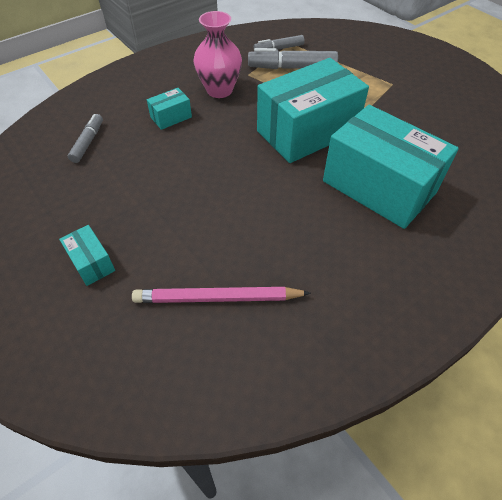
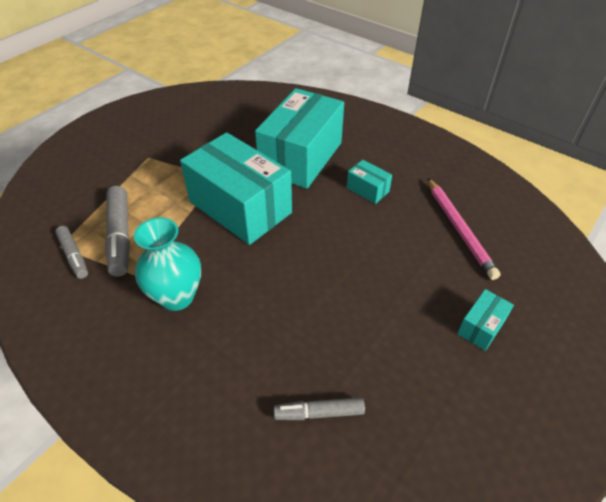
camera: 105 degrees left, 5 degrees down
(171, 117) = (243, 332): turquoise box -> turquoise box (367, 189)
(219, 90) = (177, 296): pink vase -> turquoise vase

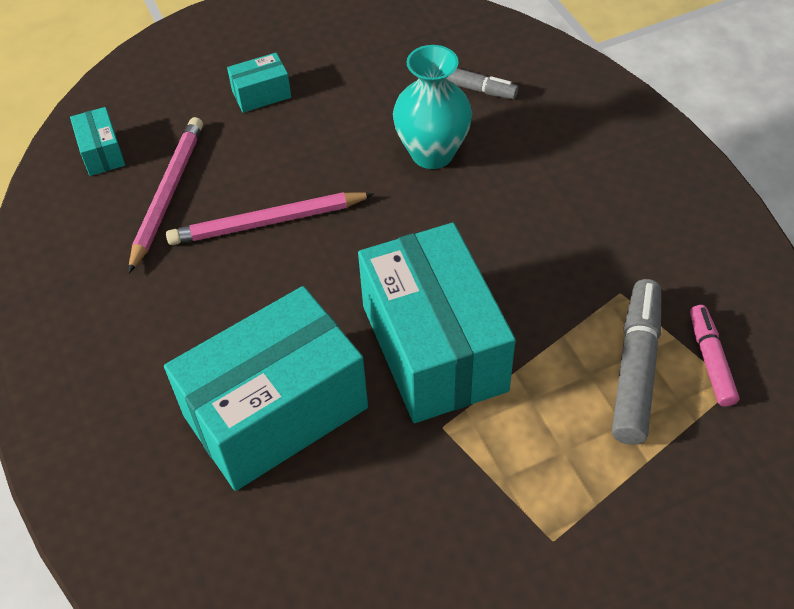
camera: 150 degrees left, 5 degrees up
(74, 256) = (710, 360): grey marker -> pink marker
(177, 296) = (575, 245): turquoise vase -> turquoise vase (432, 153)
(367, 189) = (225, 300): turquoise box -> turquoise box (102, 153)
(384, 236) = (267, 222): none -> pink pencil

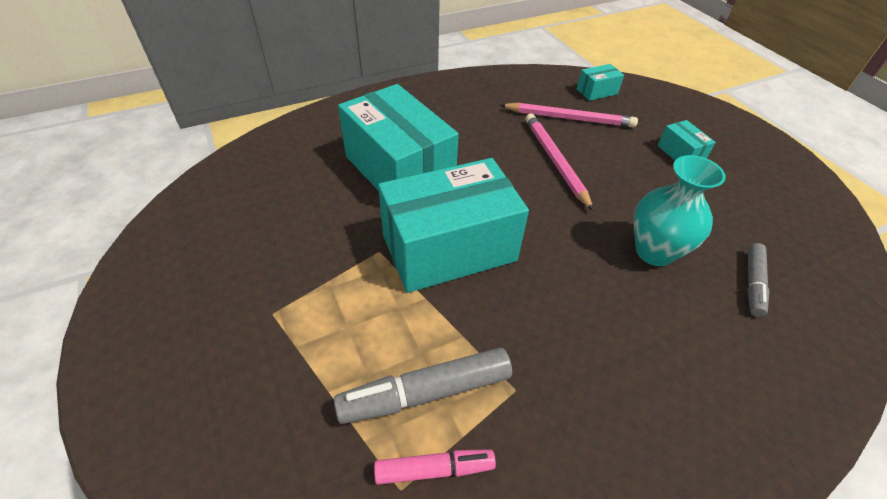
camera: 85 degrees right, 5 degrees down
(635, 368) = (426, 392): grey marker -> grey marker turned 150 degrees clockwise

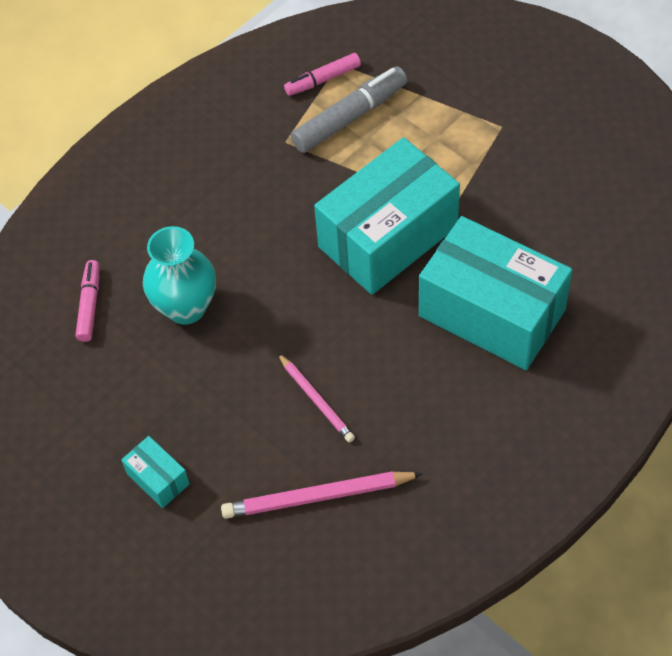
camera: 165 degrees right, 10 degrees up
(555, 161) = (316, 400): pink pencil -> pink pencil, size x0.64
(596, 91) = (290, 585): turquoise box -> none
(753, 283) = (89, 305): grey marker -> pink marker

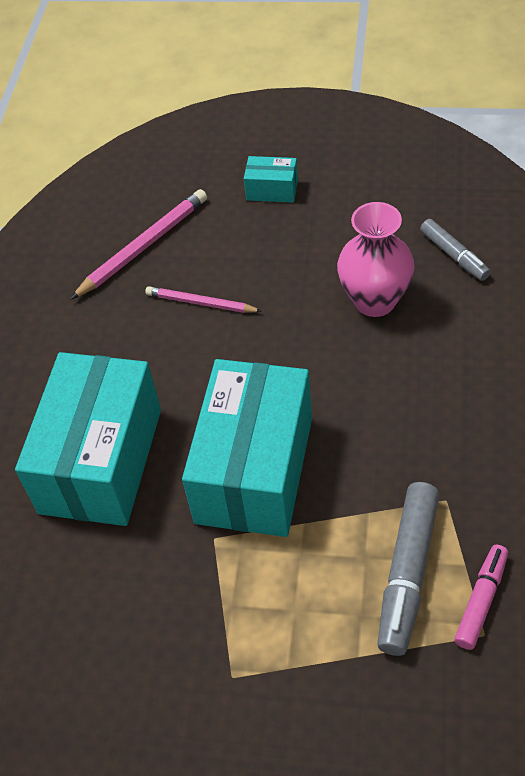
camera: 145 degrees right, 5 degrees down
(89, 305) = (454, 255): pink marker -> grey marker
(186, 307) = (375, 301): turquoise vase -> pink vase
(492, 313) = (101, 461): turquoise box -> turquoise box turned 75 degrees counterclockwise

